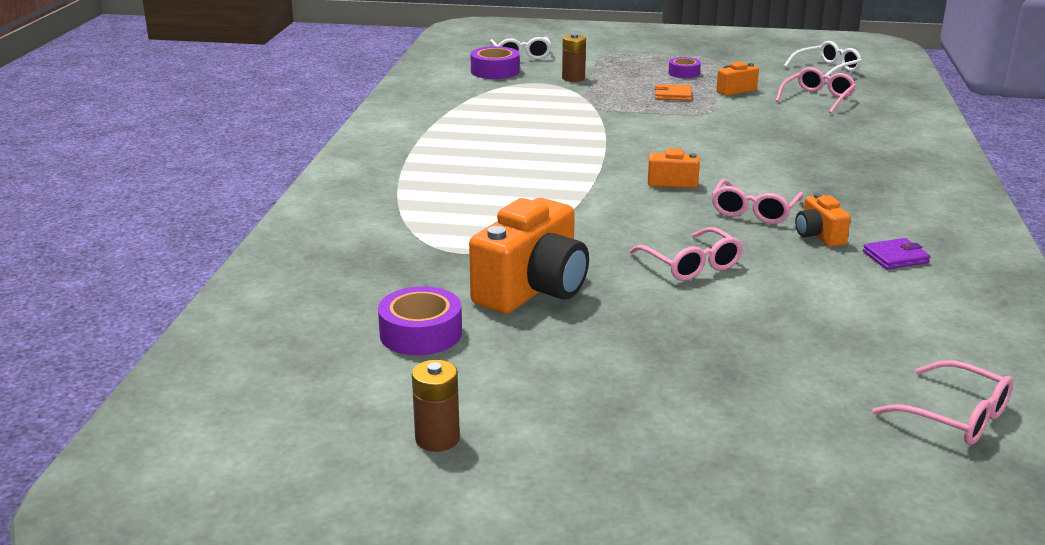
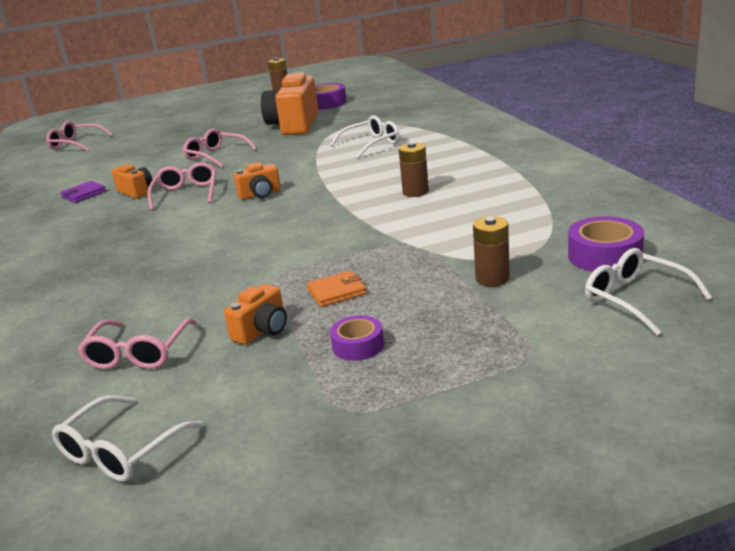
camera: 155 degrees right, 0 degrees up
(487, 208) = (371, 144): none -> white glasses
(532, 139) = (415, 192): none -> brown battery

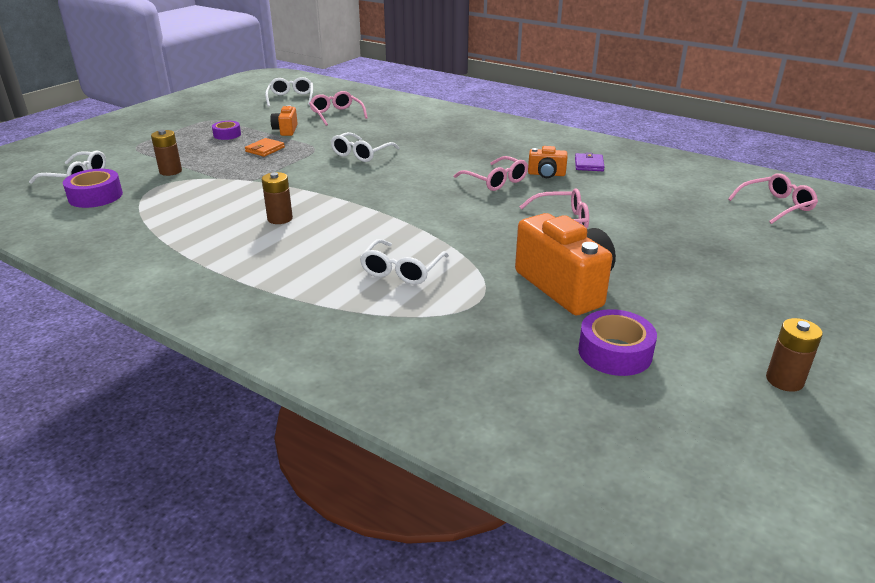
camera: 140 degrees right, 5 degrees up
(238, 254) = (361, 154): none -> white glasses
(260, 195) = (424, 191): orange camera -> none

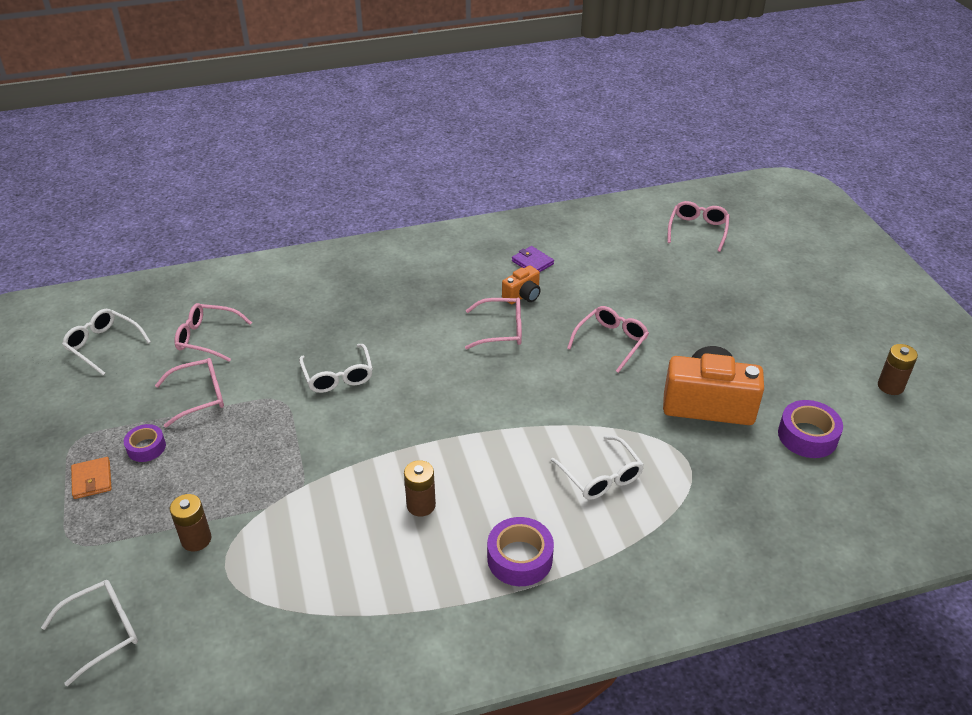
camera: 50 degrees left, 10 degrees up
(95, 196) = (189, 632): purple tape -> purple tape (519, 558)
(265, 149) = (233, 437): orange wallet -> orange wallet (92, 480)
(286, 130) = (199, 396): orange camera -> pink glasses

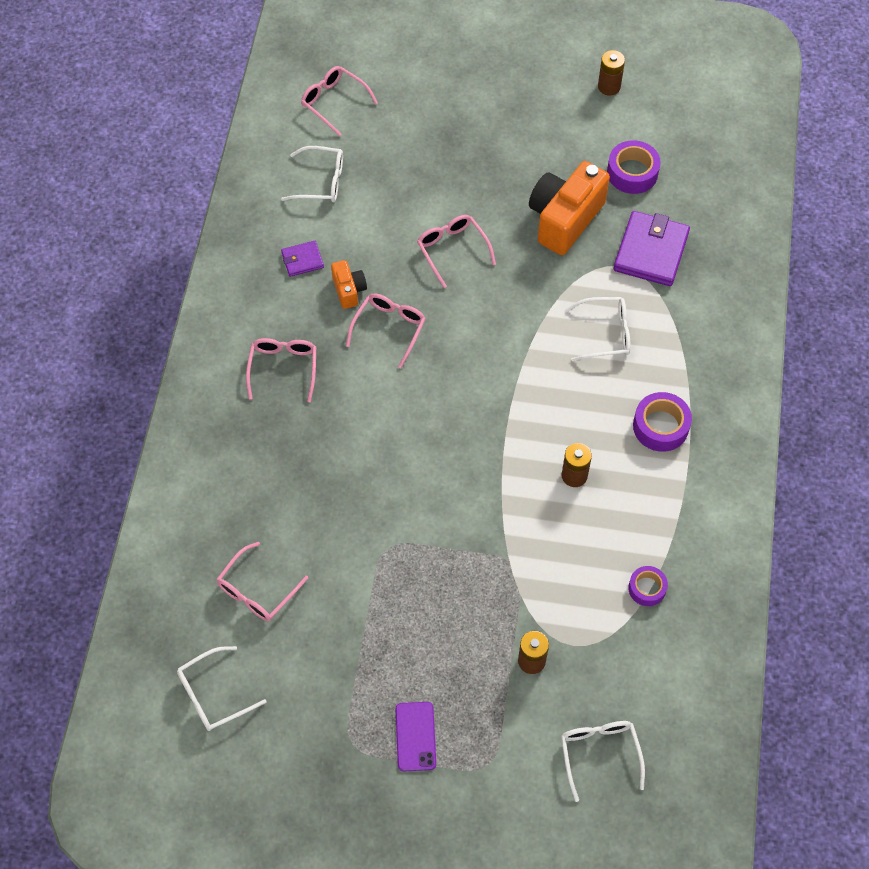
camera: 65 degrees left, 20 degrees up
(92, 480) = (415, 736): orange wallet -> purple phone
(146, 447) = (395, 680): purple tape -> purple tape (647, 588)
(199, 396) = (346, 618): pink glasses -> pink glasses (283, 368)
(338, 376) = (380, 488): white glasses -> white glasses (321, 181)
(726, 481) = (651, 251): none -> purple wallet

